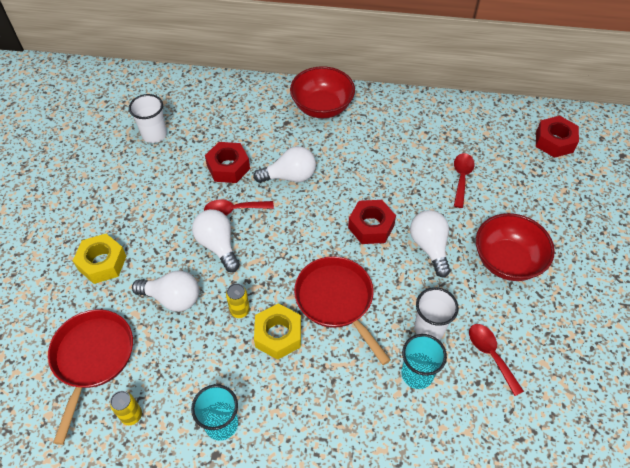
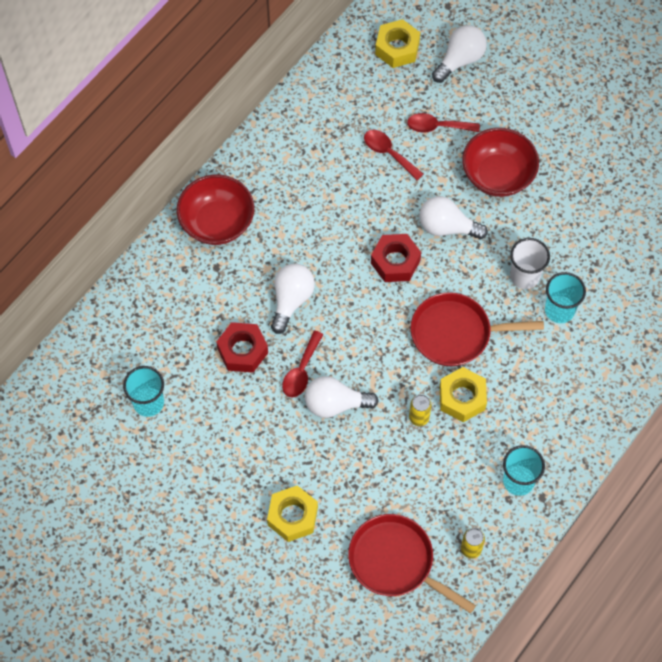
camera: 60 degrees left, 10 degrees up
(154, 134) = (148, 403): white cup -> turquoise cup
(172, 298) = (372, 469): white light bulb -> white light bulb (460, 60)
(490, 354) = (574, 245): red spoon -> red spoon (437, 126)
(554, 141) = (397, 48): red nut -> yellow nut

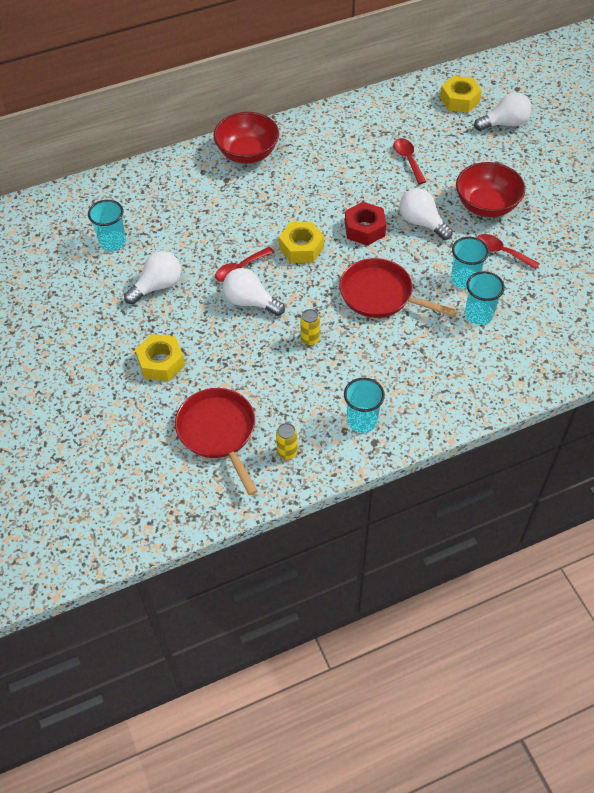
camera: 30 degrees right, 10 degrees down
(242, 351) = (206, 238): red nut -> none
(291, 300) = (266, 221): white light bulb -> white light bulb (157, 286)
(437, 126) = (458, 157): red spoon -> red spoon (501, 252)
(462, 398) = (355, 341): yellow nut -> yellow nut (301, 248)
(524, 276) = (464, 280): white cup -> turquoise cup

